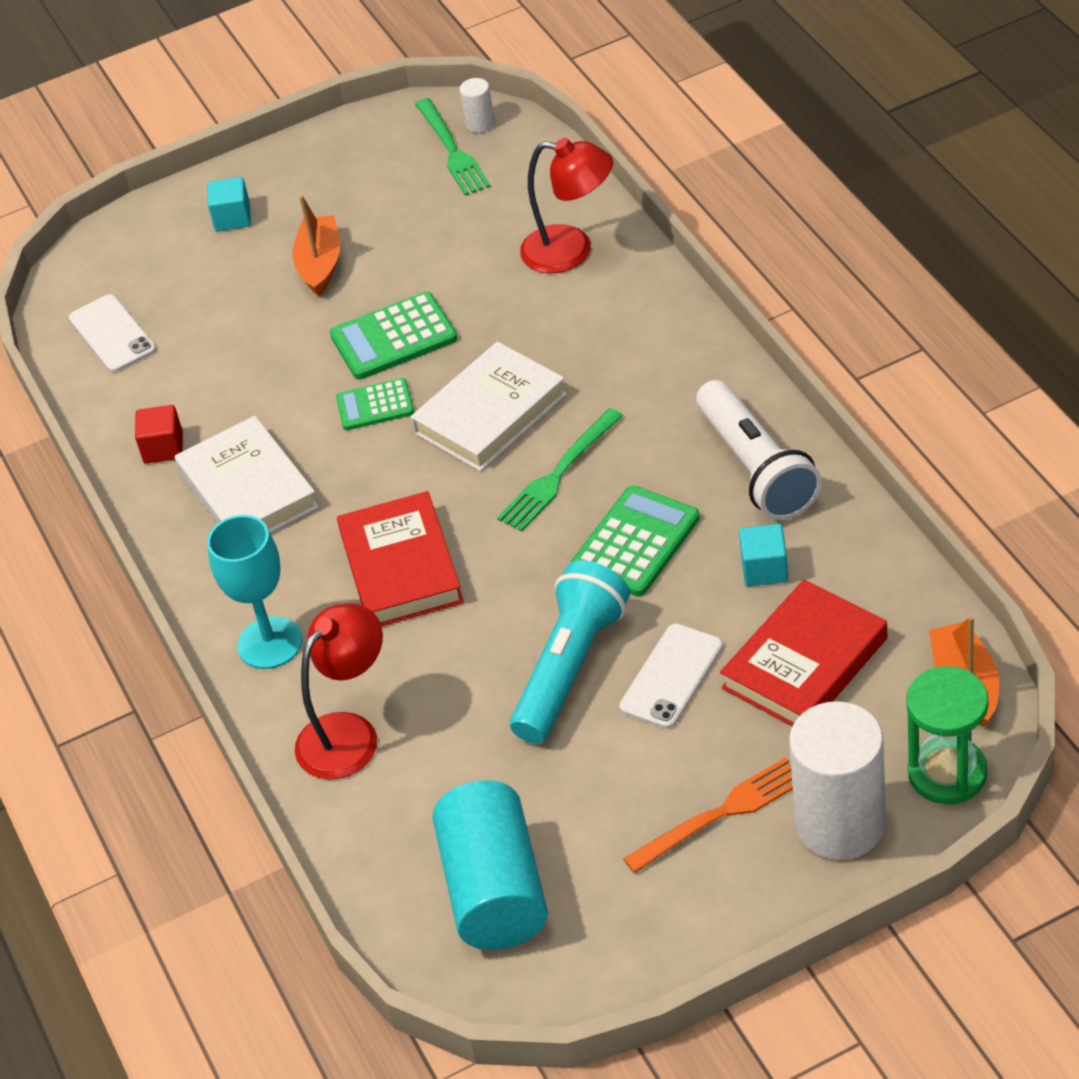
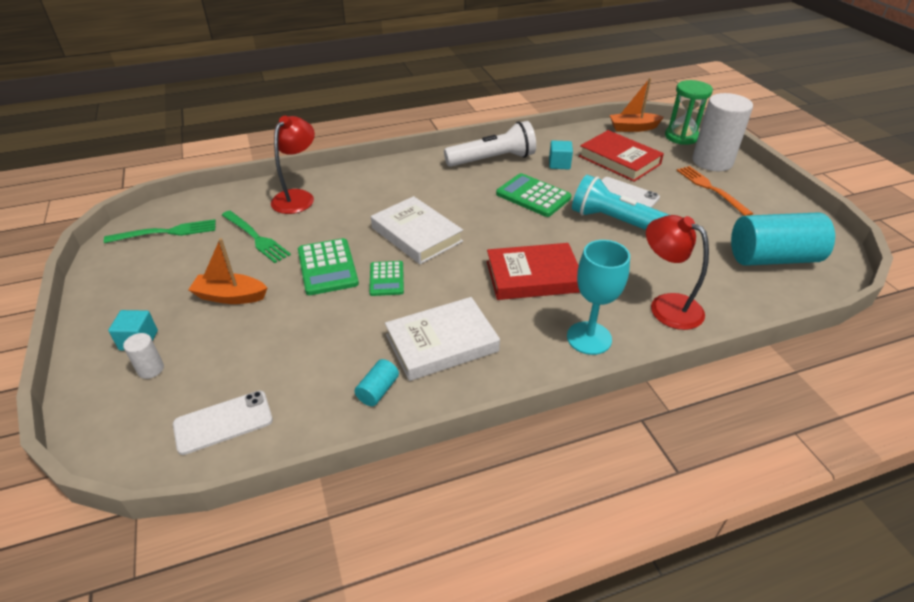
camera: 90 degrees left, 5 degrees down
(163, 448) = (378, 390): red cube -> turquoise cylinder
(480, 124) = (151, 220): white cylinder -> white cylinder (151, 369)
(557, 475) = (476, 215): green fork -> green fork (256, 238)

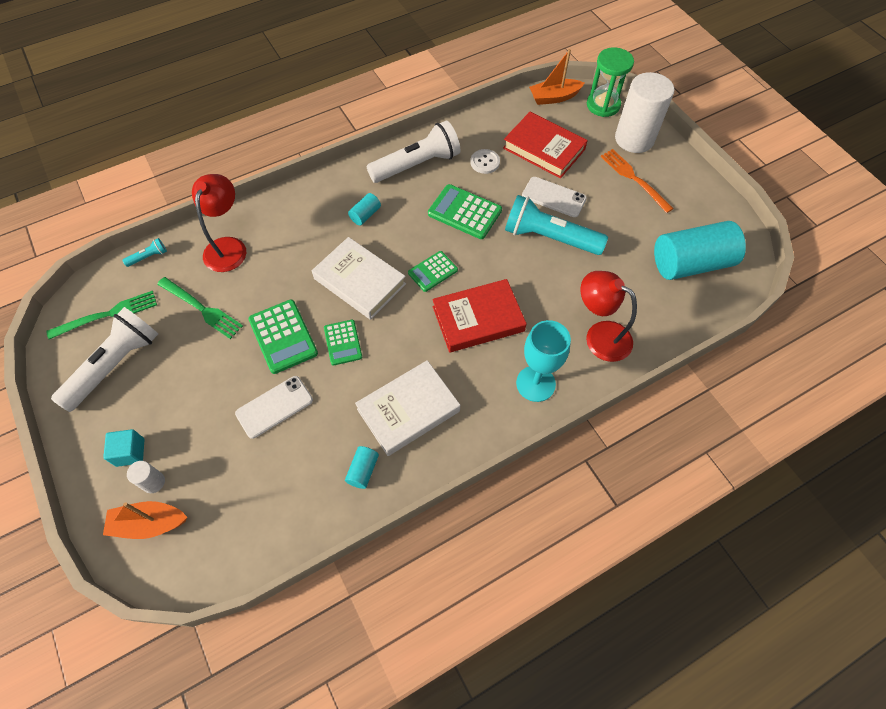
camera: 10 degrees left, 20 degrees up
(156, 269) = (115, 365): none -> white flashlight
(221, 196) = (148, 257): none -> turquoise flashlight
(223, 422) = (238, 526): white phone -> white phone (274, 407)
(230, 296) = (200, 387): orange boat -> orange boat (149, 523)
(435, 188) = (365, 215): none -> turquoise cylinder
(492, 235) = (432, 271): none -> green calculator
(559, 164) = (485, 162): turquoise cube -> white button

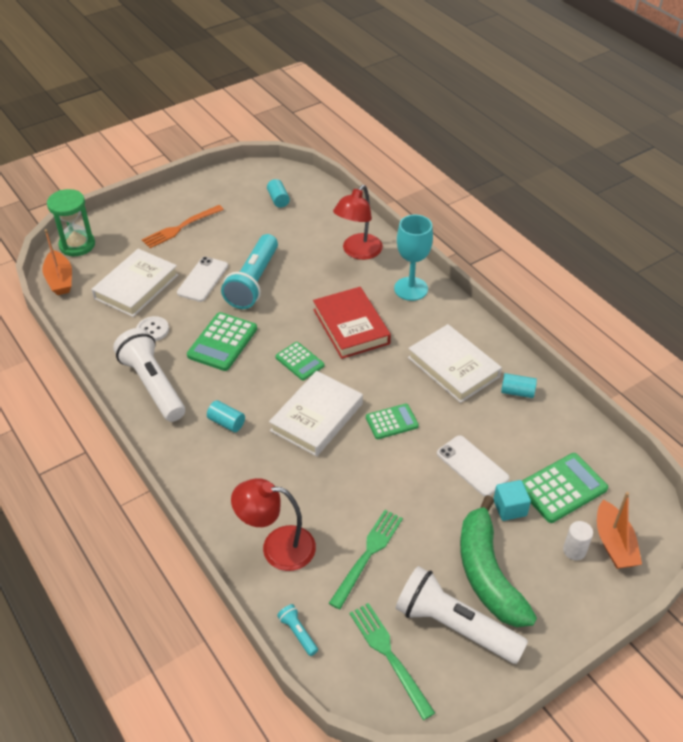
camera: 95 degrees left, 15 degrees down
(130, 452) = (550, 580): turquoise cube -> turquoise cube (510, 508)
(154, 400) = (488, 573): none -> green banana
(283, 336) = (392, 472): green calculator -> green calculator (562, 488)
(544, 149) = (136, 286): red book -> white book
(634, 139) = (128, 226): white cylinder -> none
(690, 263) = (278, 199): turquoise cylinder -> turquoise cylinder, size x0.43

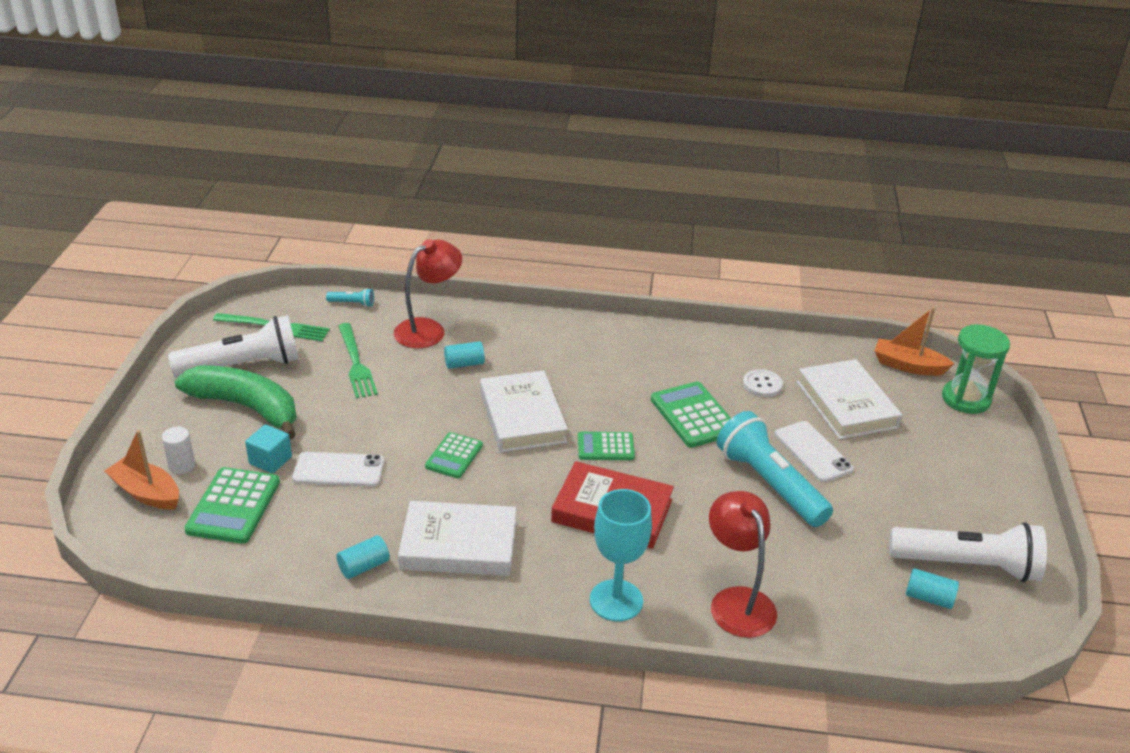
camera: 130 degrees right, 10 degrees down
(153, 385) = (683, 353): white flashlight -> white flashlight (967, 565)
(180, 228) = (935, 482): orange fork -> none
(226, 422) = (585, 368): turquoise cylinder -> turquoise cylinder (464, 364)

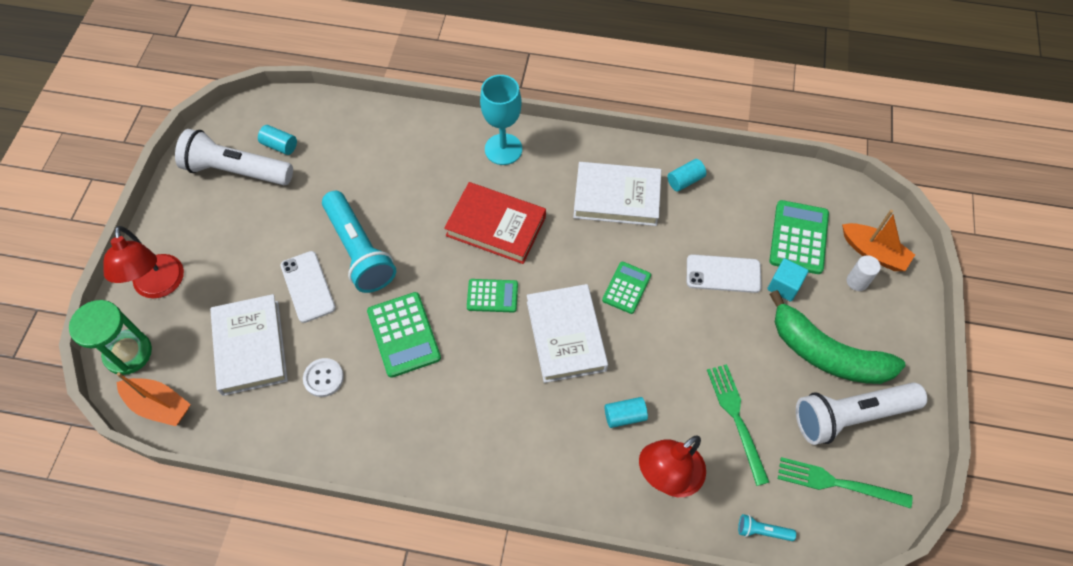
camera: 175 degrees left, 25 degrees up
(737, 601) = (418, 147): red lamp -> red lamp (159, 286)

